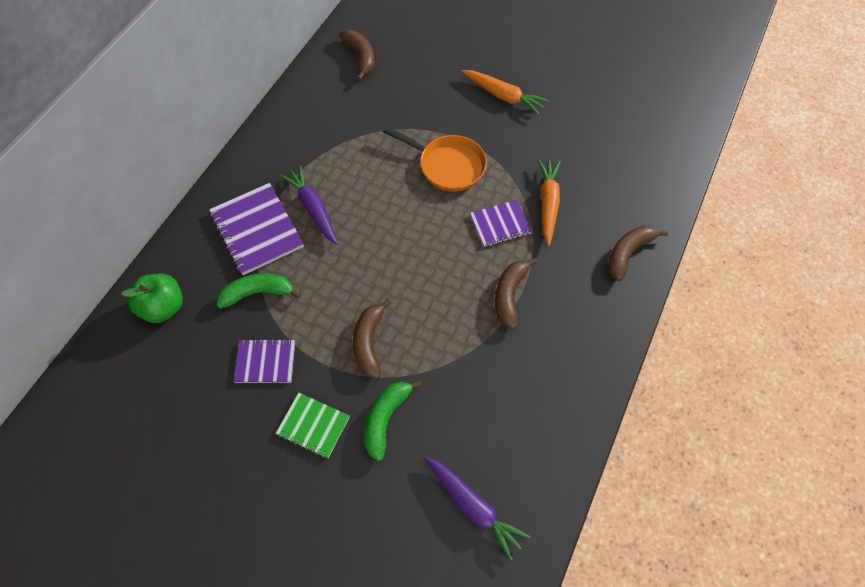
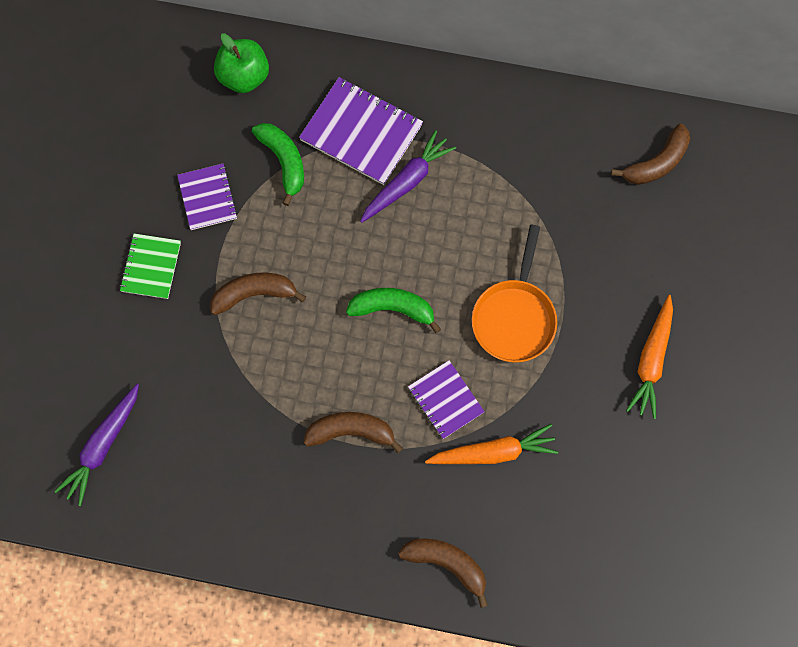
camera: 75 degrees right, 10 degrees up
(257, 230) = (361, 133): purple notebook -> purple notebook turned 75 degrees clockwise
(386, 419) = (174, 336): green banana -> green banana (393, 309)

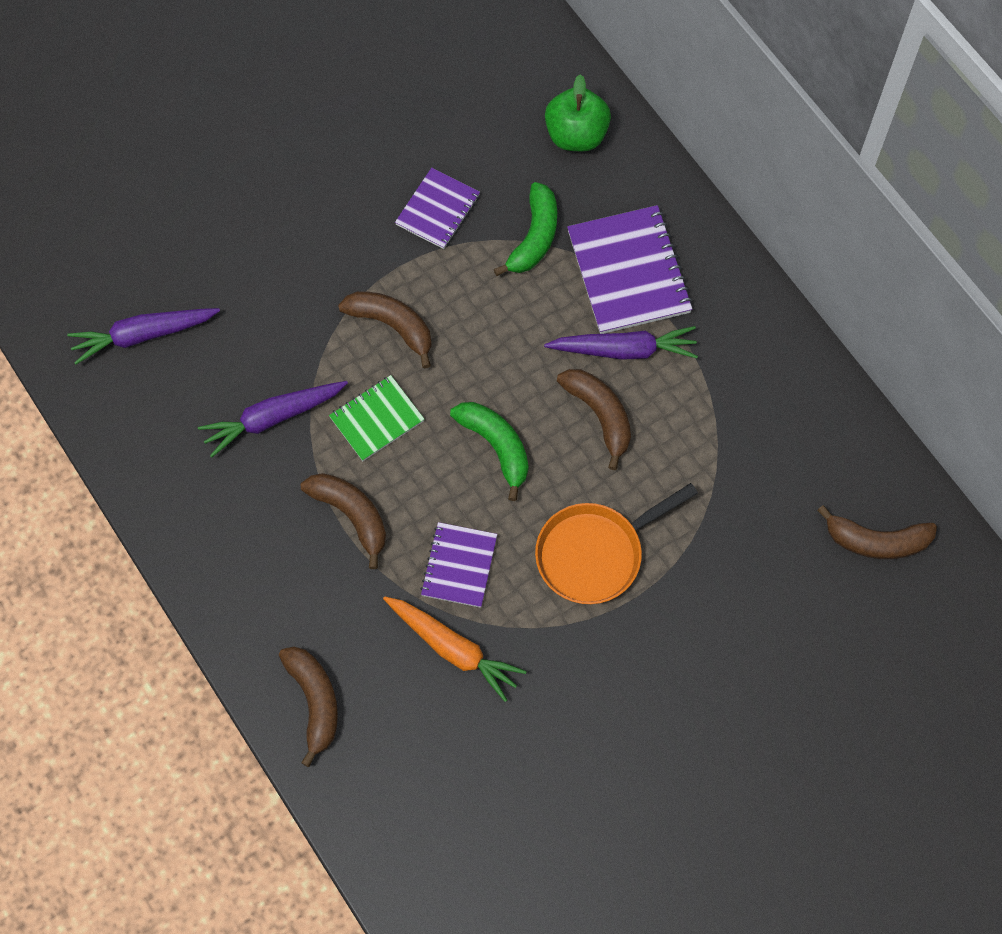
camera: 45 degrees right, 5 degrees down
(151, 267) = (331, 226): green notebook -> green notebook (377, 419)
(241, 419) = (273, 418): none -> purple carrot
(433, 234) = (599, 415): none -> brown banana
(651, 360) = (681, 708): orange carrot -> none

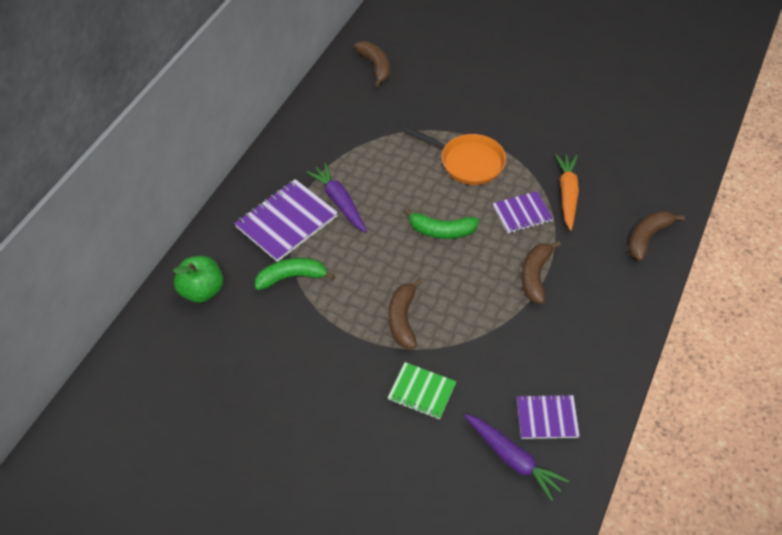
camera: 120 degrees left, 15 degrees down
(273, 418) = (509, 348): purple carrot -> none
(377, 419) = (469, 294): green notebook -> green notebook (421, 391)
(437, 210) = (304, 337): purple notebook -> purple notebook (547, 418)
(496, 446) = (441, 231): green banana -> green banana turned 105 degrees counterclockwise
(599, 415) = (388, 195): brown banana -> none

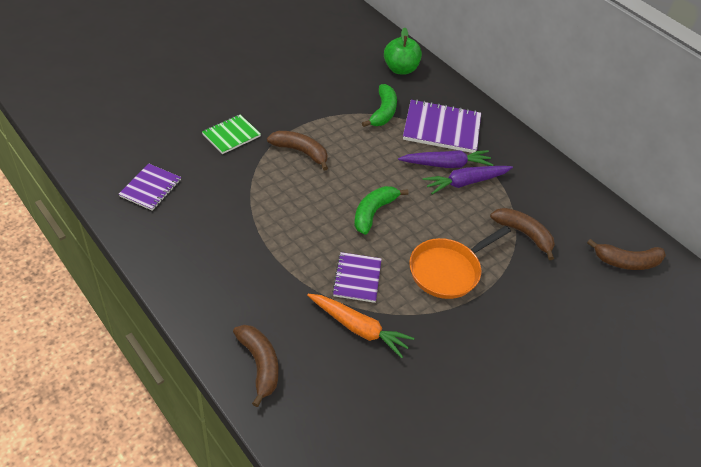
camera: 110 degrees right, 5 degrees down
(287, 222) = (441, 128): purple notebook -> purple notebook turned 60 degrees counterclockwise
(512, 458) = (139, 155): purple carrot -> purple carrot (466, 182)
(535, 276) = (280, 250): brown banana -> brown banana (523, 234)

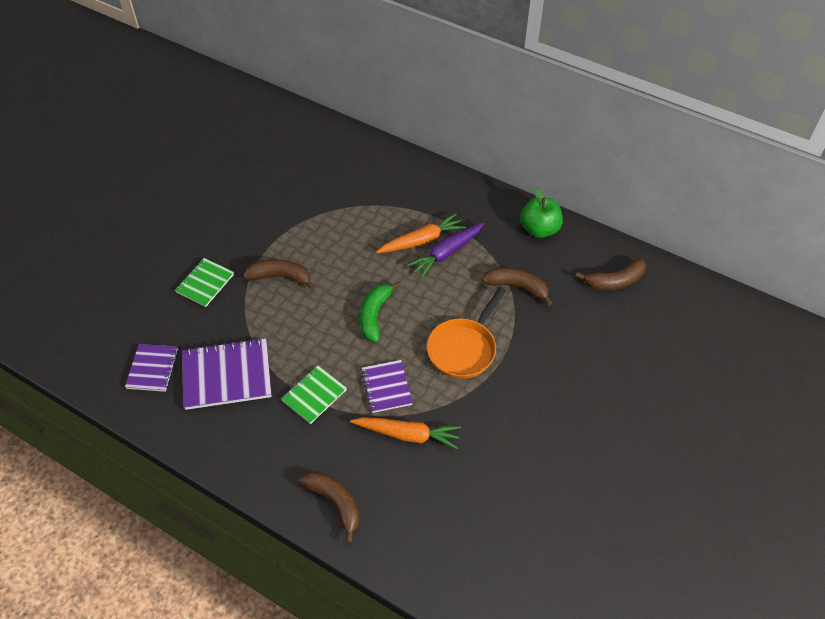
camera: 15 degrees left, 5 degrees up
(285, 261) = (314, 395): none -> green notebook
(383, 112) = (341, 205): green banana -> none
(400, 69) = (338, 151): green apple -> green apple (539, 229)
(441, 128) = (403, 203): purple notebook -> purple notebook (227, 375)
(445, 164) = (421, 241): purple carrot -> orange carrot

